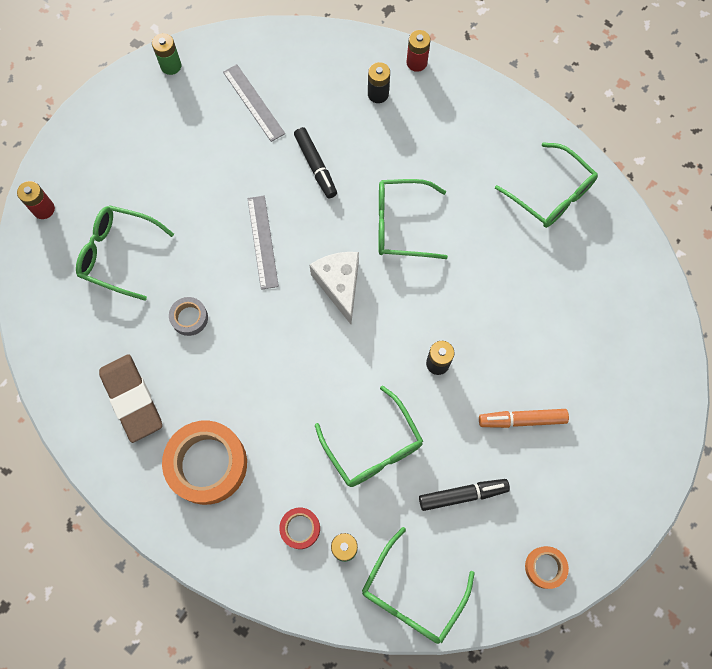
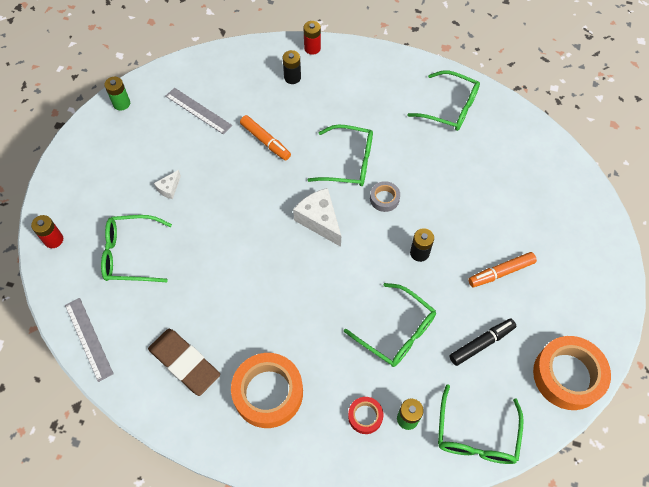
camera: 20 degrees left, 10 degrees down
(187, 189) = (169, 188): none -> white cheese
(189, 318) = (208, 284): grey tape -> grey tape (384, 198)
(262, 242) = (245, 208): grey ruler -> grey ruler (88, 339)
(315, 166) = (265, 141): black marker -> orange marker
(401, 224) = (349, 162): green glasses -> green glasses turned 150 degrees counterclockwise
(545, 567) = (568, 375): orange tape -> orange tape, size x2.05

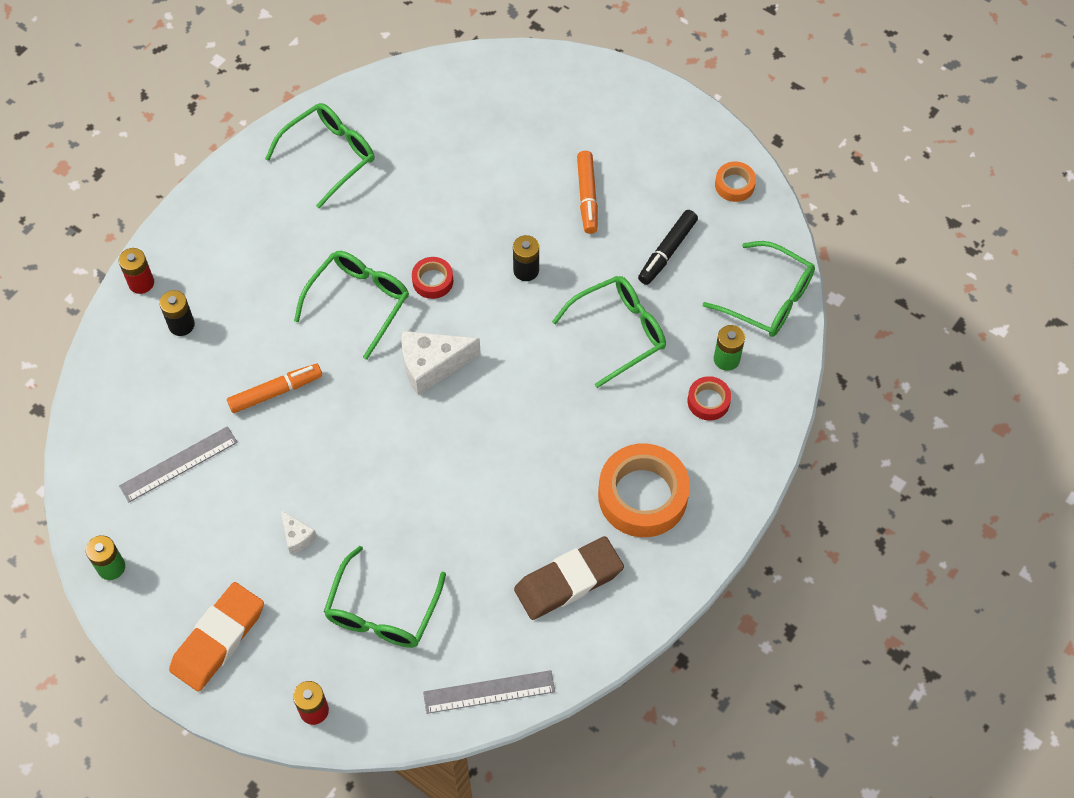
camera: 70 degrees left, 0 degrees up
(89, 172) = (218, 639): none -> orange eraser
(384, 198) = (432, 281): grey tape -> red tape
(481, 344) = (667, 251): black marker -> black marker turned 135 degrees counterclockwise
(568, 375) = (734, 185): orange tape -> orange tape, size x0.49

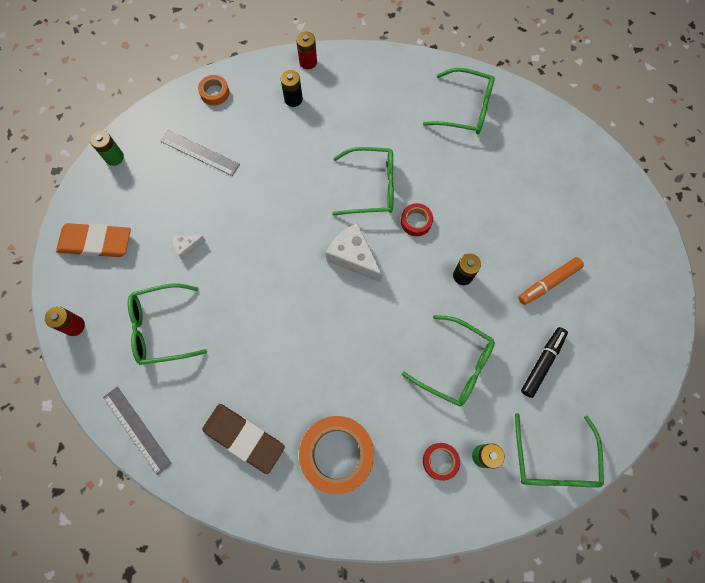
camera: 60 degrees right, 10 degrees up
(276, 392) = (279, 177): orange marker -> none
(297, 536) = (187, 247): white cheese -> white cheese turned 45 degrees clockwise
(667, 251) = (542, 363): black marker -> black marker turned 120 degrees clockwise
(734, 185) = (632, 381): orange tape -> orange tape (214, 93)

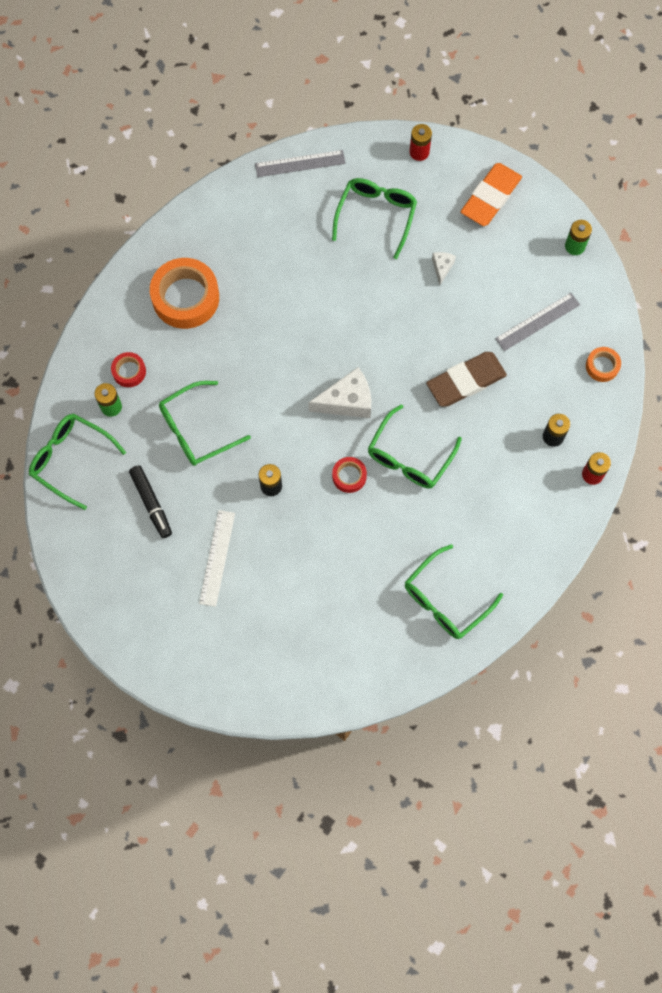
camera: 120 degrees right, 0 degrees up
(244, 438) = (243, 236): brown eraser -> brown eraser (466, 381)
(548, 283) = (217, 558): orange marker -> white ruler

